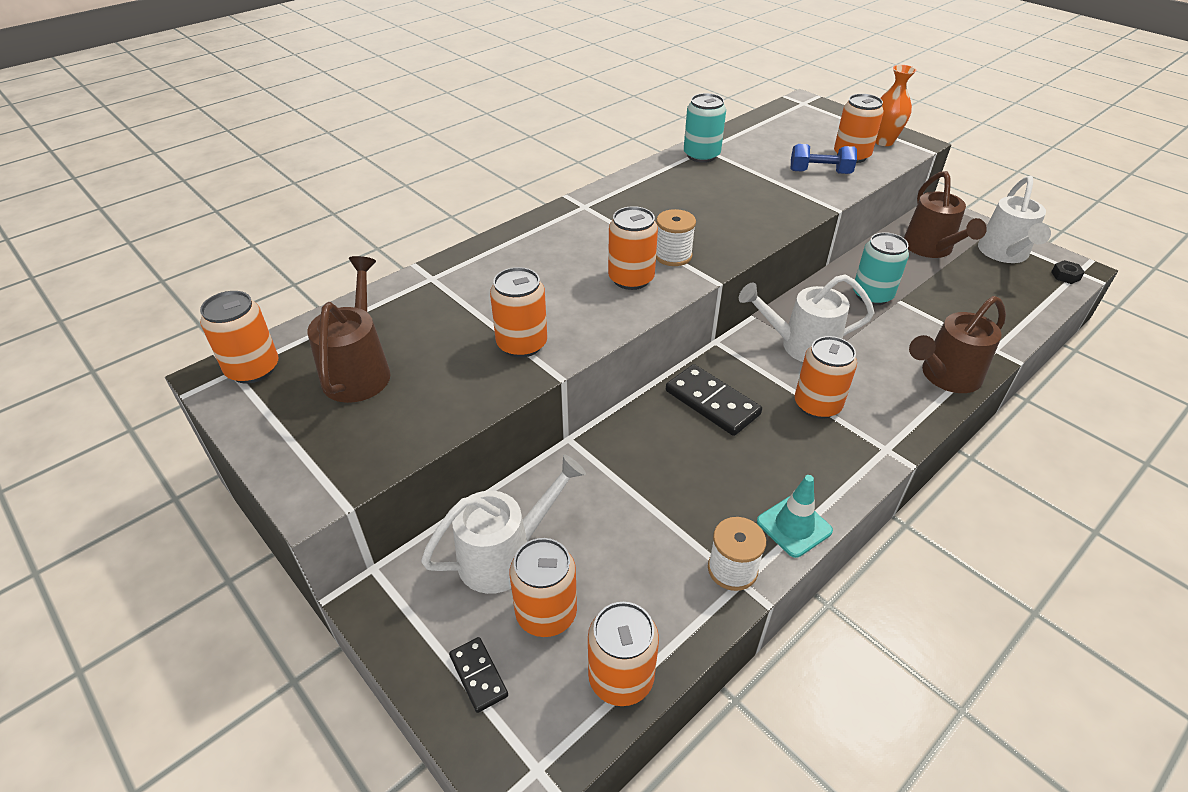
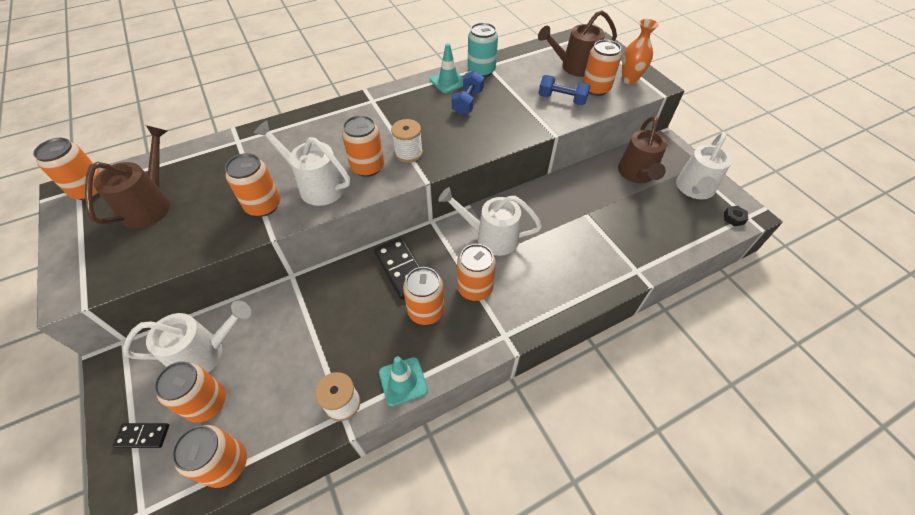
camera: 15 degrees right, 10 degrees up
(478, 675) = (143, 436): black domino -> black domino turned 75 degrees counterclockwise
(577, 310) = (316, 186): none -> white watering can
(668, 172) = (448, 82): none -> turquoise traffic cone
(708, 191) = (467, 102): none -> blue dumbbell
(772, 442) = (426, 311): none -> orange can
(872, 295) = (568, 205): turquoise can -> none
(945, 377) = (583, 286): brown watering can -> brown watering can (573, 67)

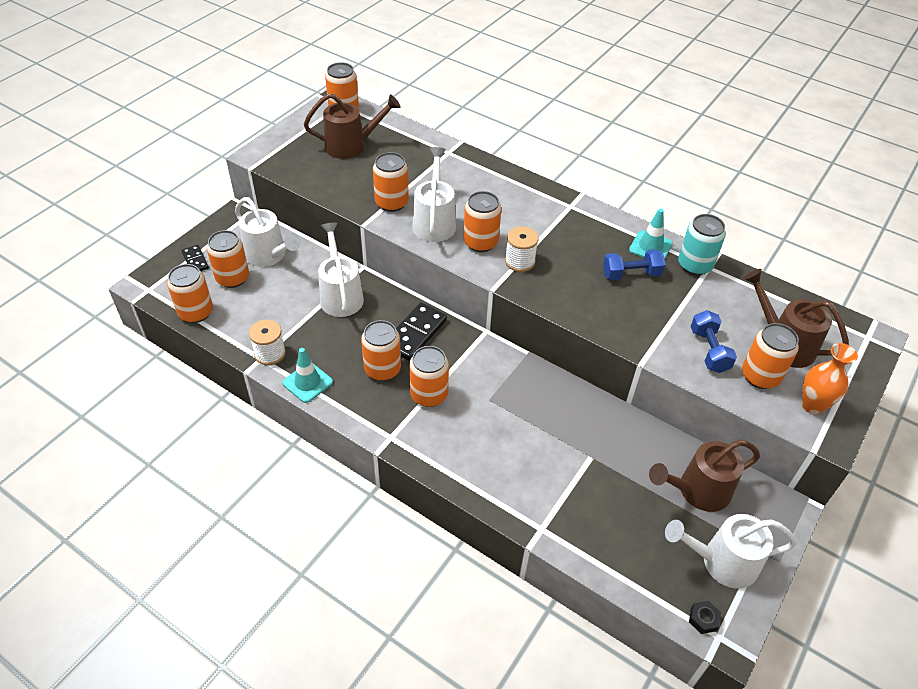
camera: 60 degrees right, 5 degrees down
(490, 237) = (498, 384): white watering can -> white watering can (340, 295)

